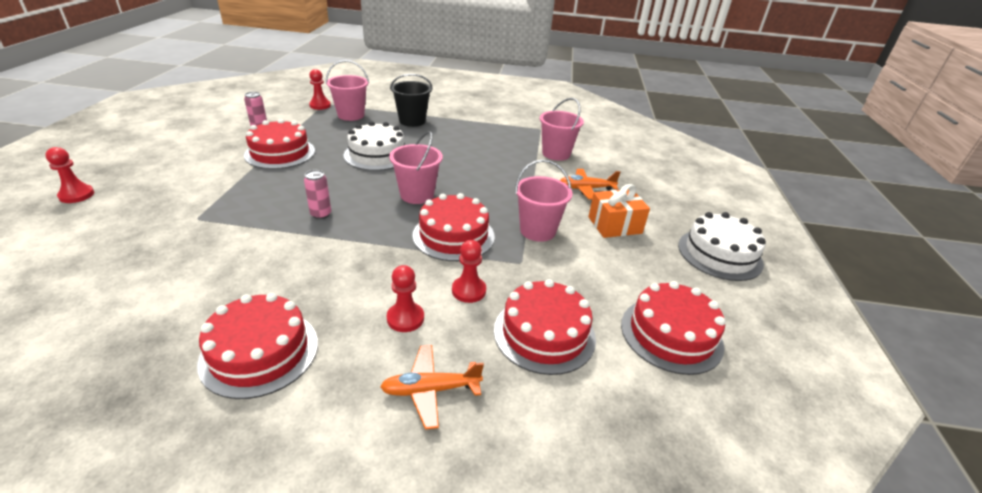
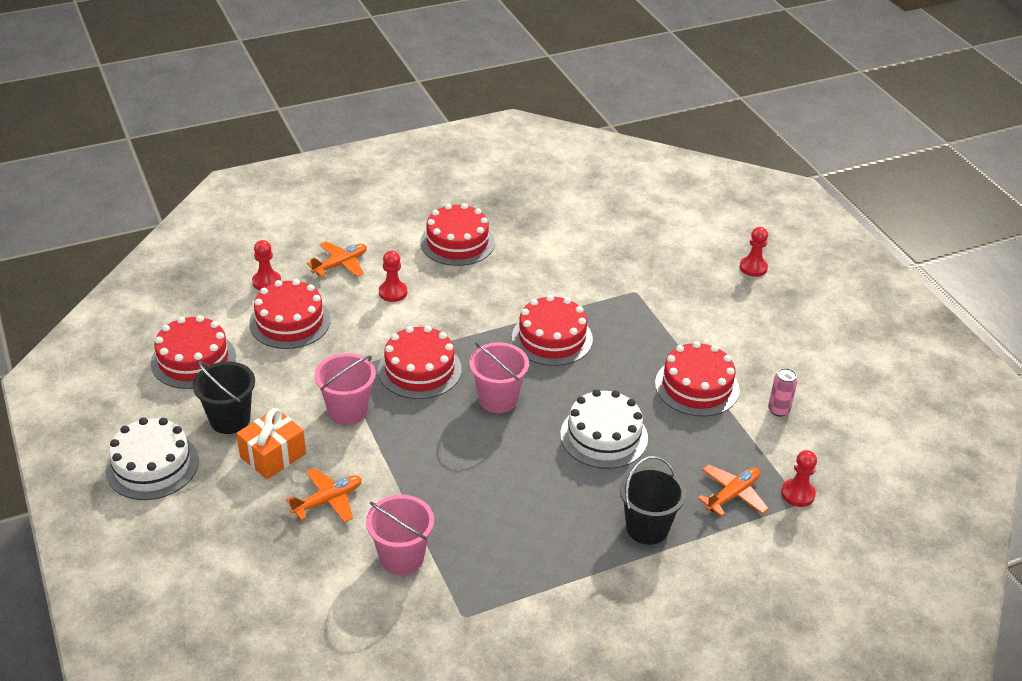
camera: 150 degrees right, 5 degrees up
(321, 214) = (552, 338): pink can -> red cake
(351, 115) = (732, 495): pink bucket -> orange plane
(468, 290) = (366, 328): red pawn -> red pawn (266, 282)
(644, 262) = (230, 419): none -> black bucket

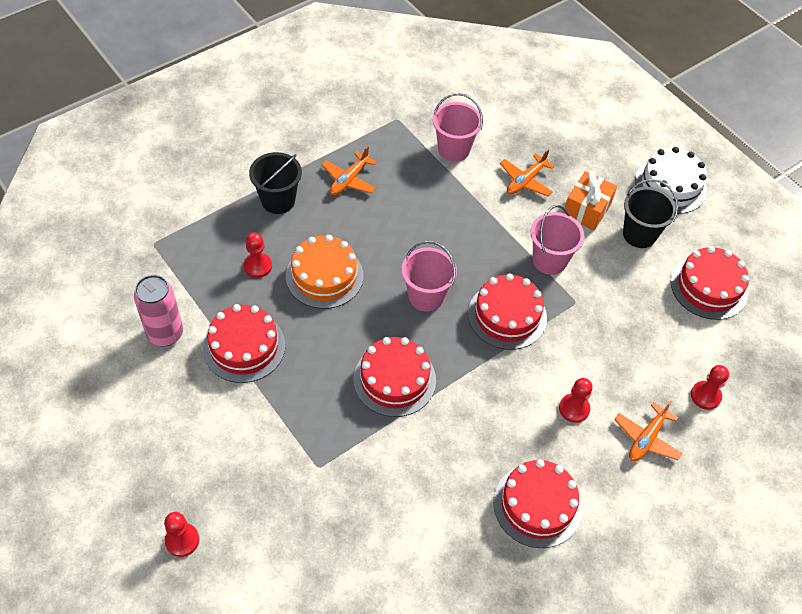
camera: 165 degrees right, 15 degrees up
(290, 322) = (652, 348): red cake -> none
(604, 436) = (324, 276): white cake -> orange cake
(732, 495) = (210, 240): orange plane -> orange plane (349, 180)
(778, 410) = (165, 334): pink can -> pink can, size x1.73
(797, 494) = (155, 250): red pawn -> red pawn (258, 266)

